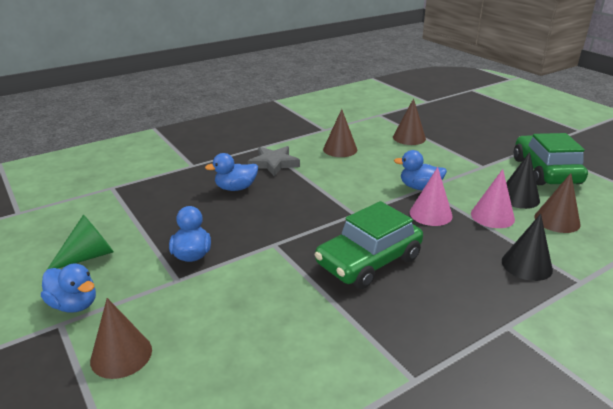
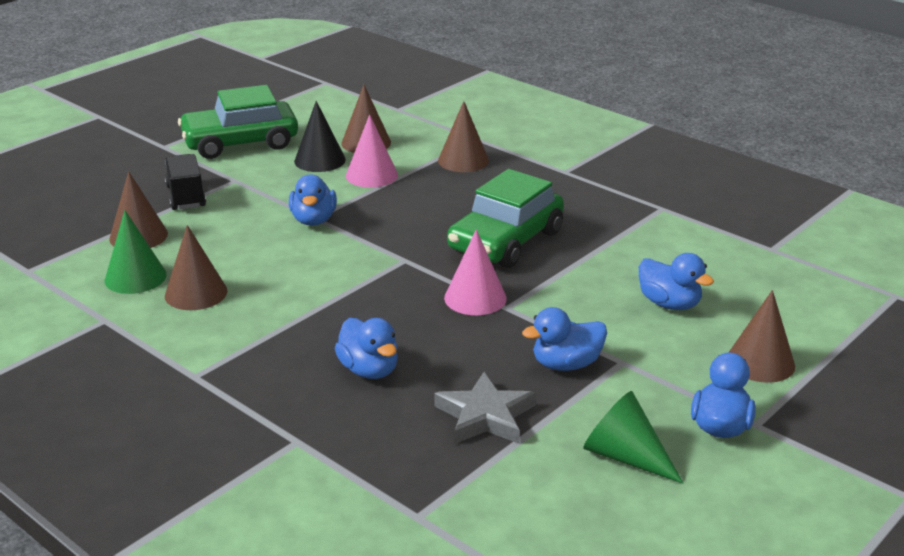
camera: 105 degrees left, 0 degrees up
(234, 327) = (669, 304): none -> blue duck
(274, 163) = (267, 349): grey star -> grey star (485, 416)
(363, 136) = (135, 277): none -> green cone
(368, 261) = (506, 241): green car -> green car turned 90 degrees clockwise
(430, 214) = (382, 210): pink cone -> pink cone (475, 298)
(458, 151) = (186, 196): none -> black truck
(526, 265) = (463, 160): black cone -> brown cone

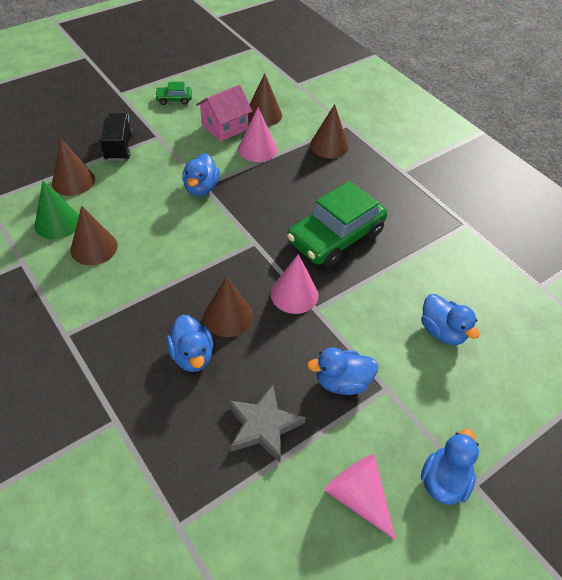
camera: 10 degrees right, 20 degrees up
(240, 143) = (174, 99): green car -> green car, size x0.43
(320, 160) = (224, 127): black cone -> pink house
(625, 456) = (358, 497): green cone -> pink cone
(760, 362) = (497, 413): brown cone -> brown cone (228, 316)

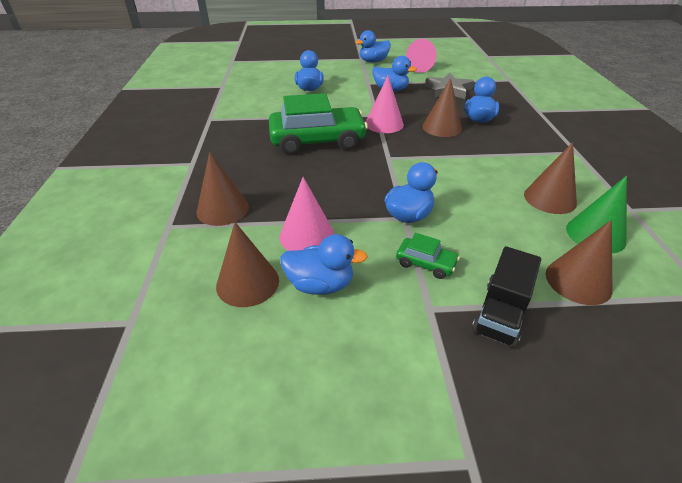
camera: 145 degrees left, 10 degrees down
(174, 99) = (363, 384): green car -> green car (426, 263)
(224, 127) = (320, 284): pink house -> blue duck

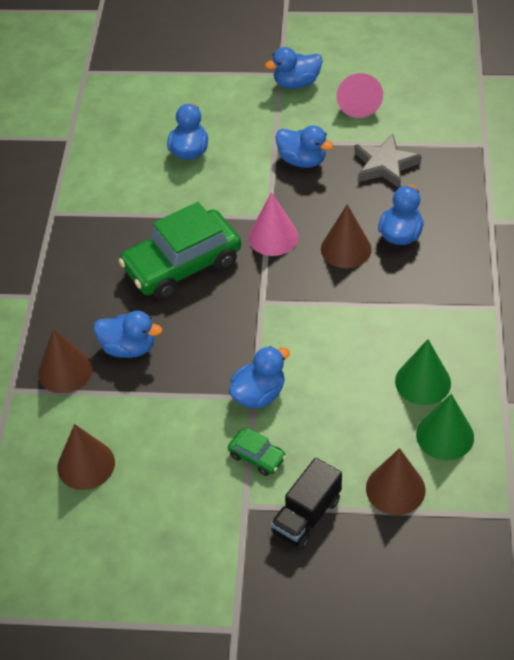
camera: 10 degrees right, 10 degrees up
(307, 235) = (148, 413): pink cone -> none
(317, 141) = (182, 265): green car -> green car turned 150 degrees clockwise
(320, 284) = (152, 472): blue duck -> blue duck (129, 348)
(550, 198) = (423, 382): brown cone -> green cone

